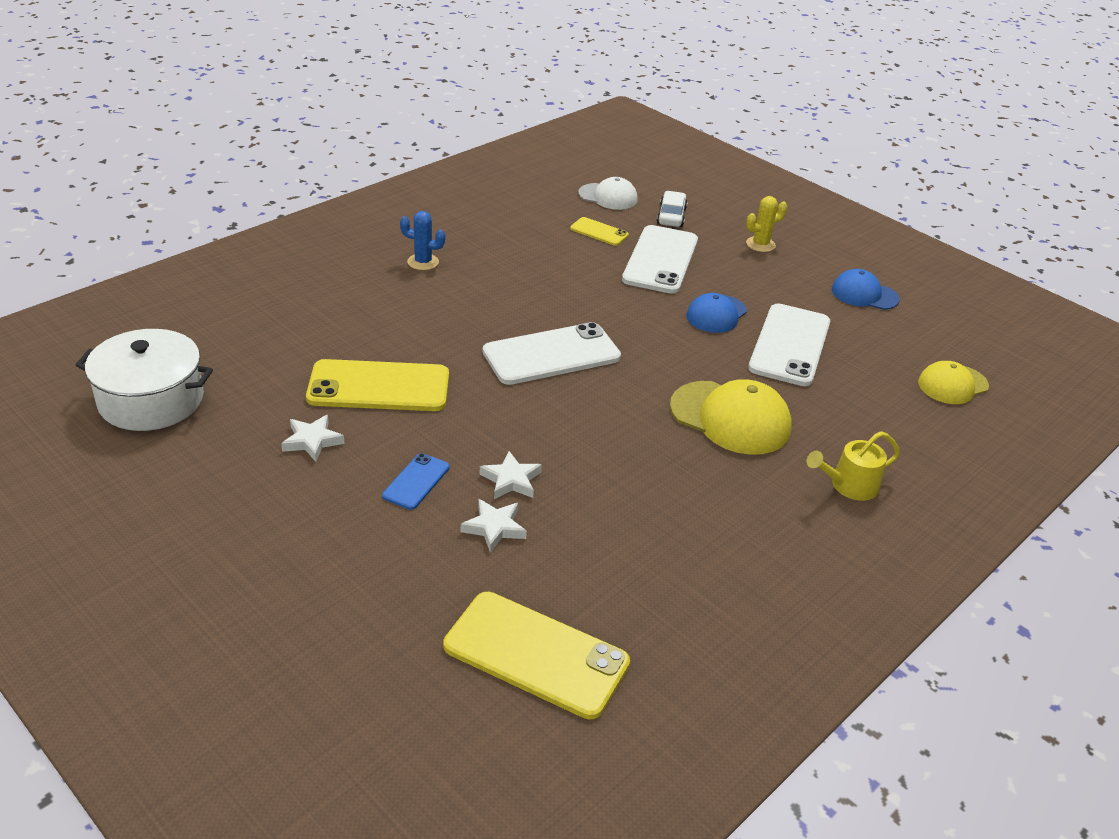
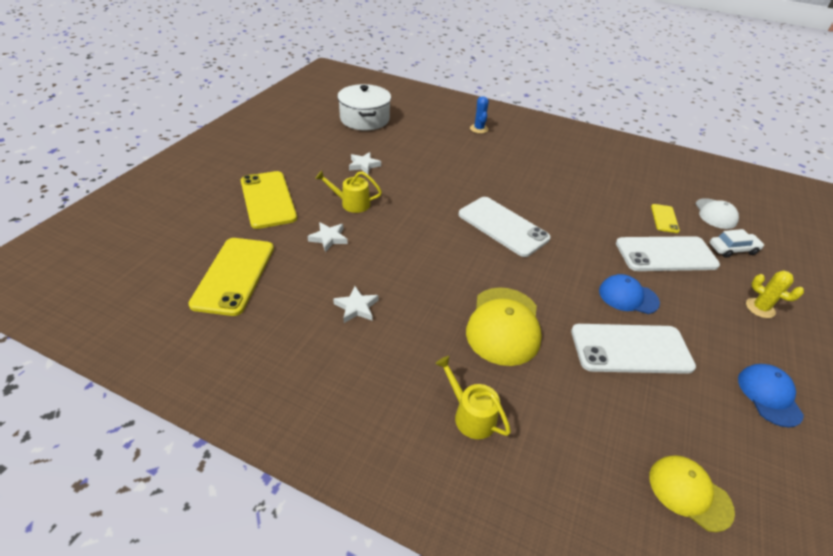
camera: 70 degrees right, 5 degrees up
(379, 386) = (421, 173): yellow phone -> yellow phone (268, 199)
(416, 481) = (352, 203): blue phone -> yellow watering can
(423, 262) = (547, 160): blue cactus -> blue cactus (479, 129)
(511, 480) = (372, 236): white star -> white star (356, 307)

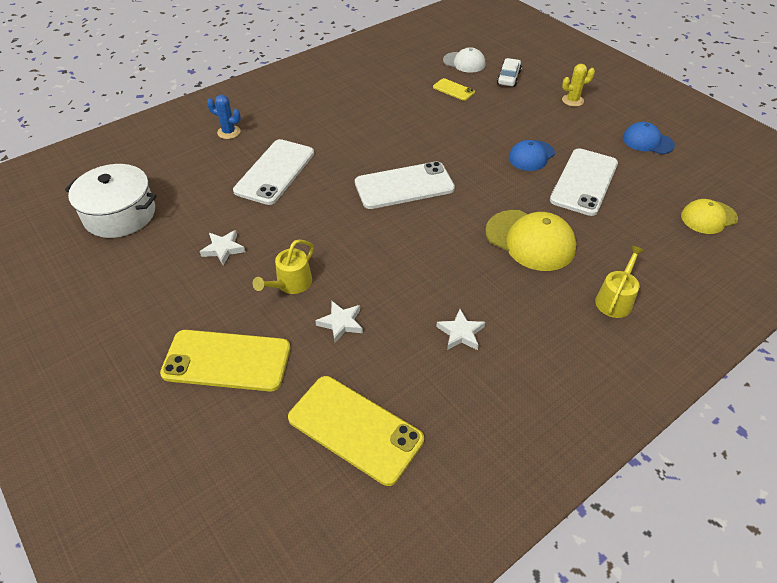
camera: 60 degrees left, 5 degrees up
(471, 415) = (615, 299): yellow watering can -> yellow watering can turned 135 degrees clockwise
(665, 254) = (495, 112): white phone -> white phone (275, 172)

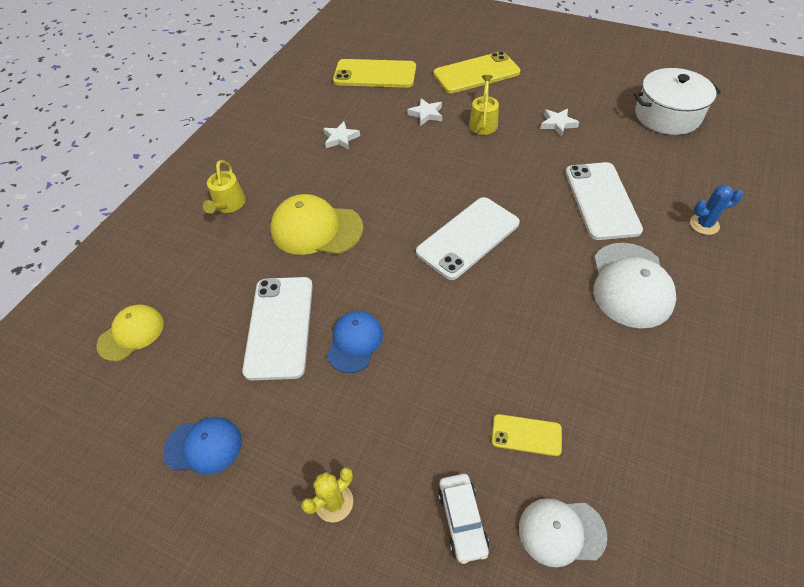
camera: 155 degrees right, 5 degrees up
(322, 122) = (630, 285): none -> white cap

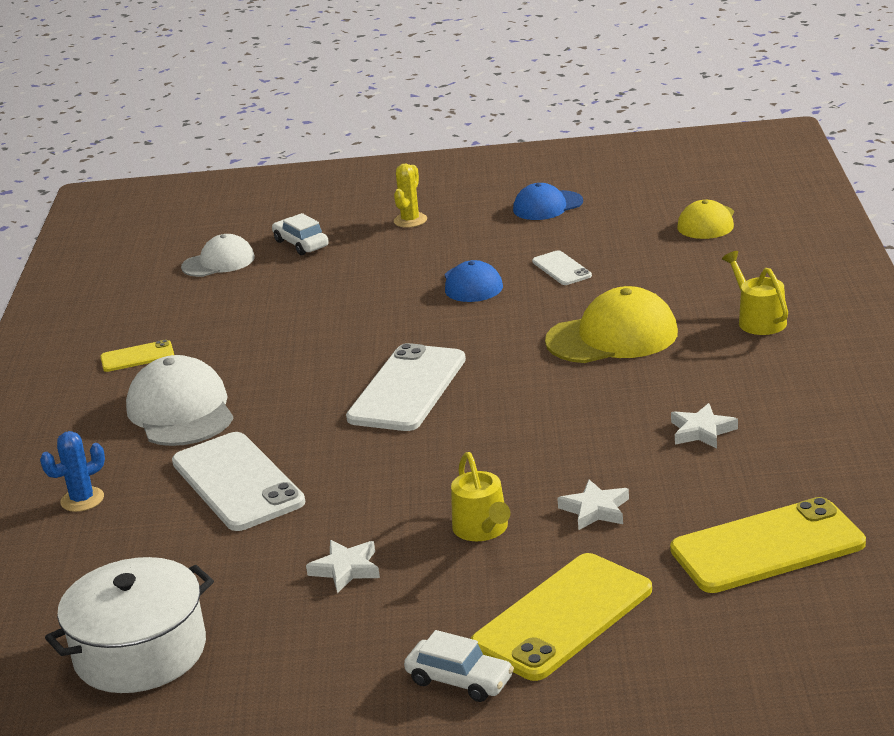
camera: 155 degrees right, 25 degrees down
(280, 326) = (561, 269): white phone -> white phone, size x0.50
(526, 435) = (265, 290): yellow phone -> yellow phone (137, 357)
(531, 63) = (459, 680): none -> white car

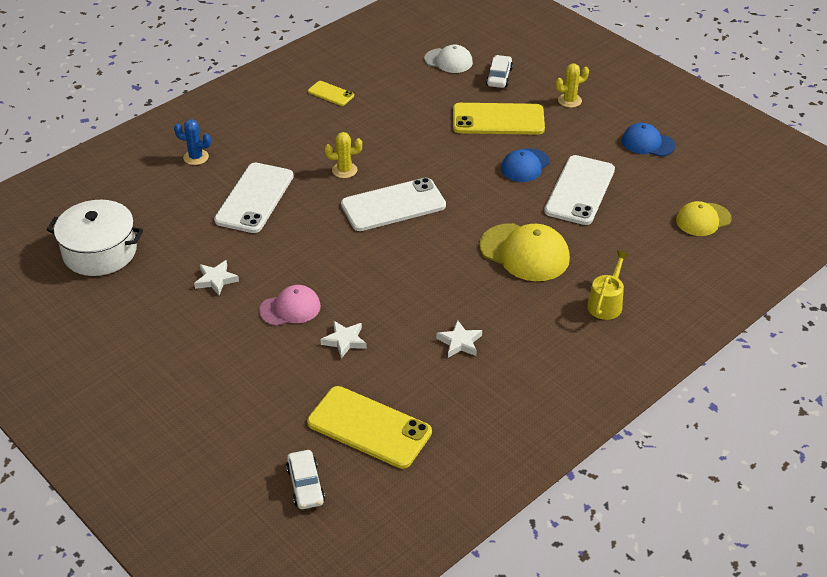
camera: 45 degrees right, 15 degrees up
(181, 411) = (297, 140): white cap -> none
(292, 398) = (344, 170): none -> yellow cactus
(459, 680) = (162, 371): white car -> white car (305, 485)
(482, 529) = (290, 308): yellow watering can -> pink cap
(561, 269) = (579, 190): white phone -> white phone, size x2.00
(562, 617) = (241, 380): yellow phone -> yellow phone (498, 119)

